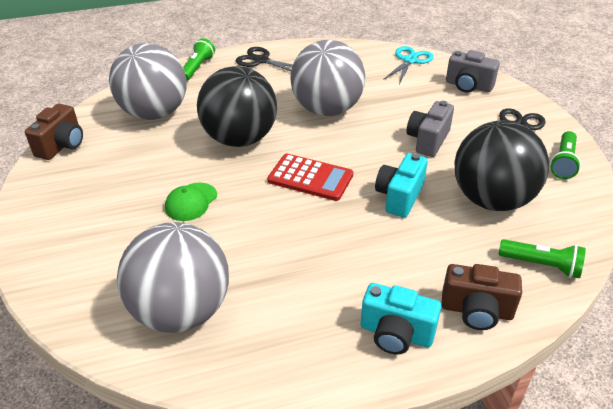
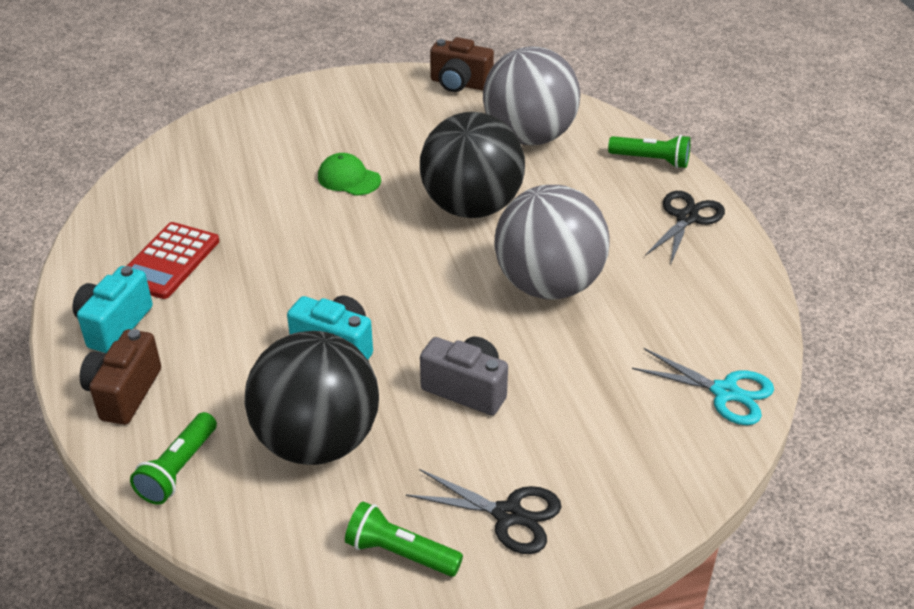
camera: 90 degrees right, 0 degrees up
(181, 311) = (189, 185): grey ball -> none
(310, 178) = (384, 267): red calculator -> red calculator (169, 261)
(468, 86) = (642, 464): grey camera -> none

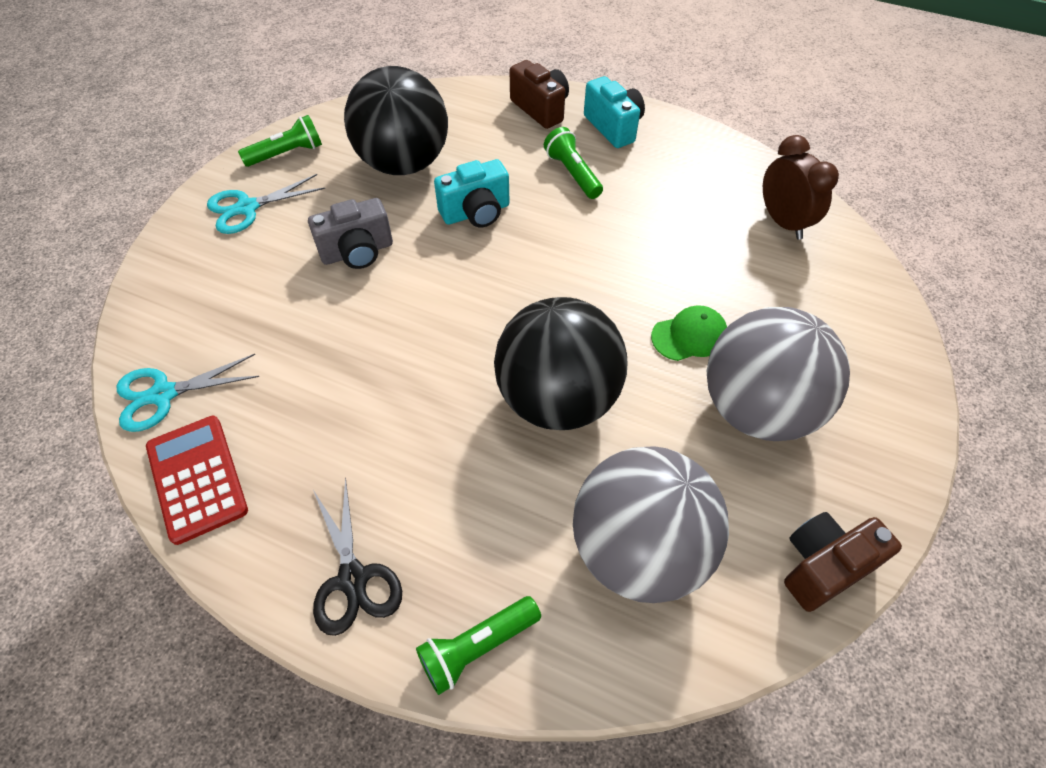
camera: 130 degrees right, 15 degrees up
(169, 261) = (664, 176): red calculator -> red calculator (197, 478)
(173, 182) = (783, 222): none -> brown clock
(178, 469) = (452, 105): green flashlight -> green flashlight (573, 173)
(508, 515) = (247, 208): black scissors -> turquoise scissors
(548, 285) = (397, 376): grey ball -> grey ball (756, 408)

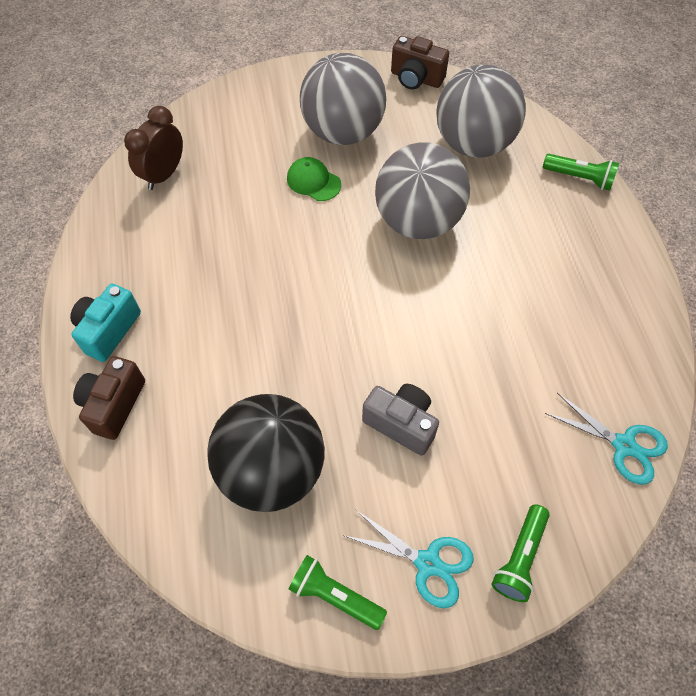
camera: 125 degrees left, 5 degrees up
(197, 478) = (643, 368): red calculator -> none
(353, 578) = (606, 246): black scissors -> none
(476, 212) = (292, 368): turquoise camera -> none
(557, 398) = (418, 221): black ball -> grey ball
(573, 173) = (195, 327): green flashlight -> green flashlight (519, 557)

